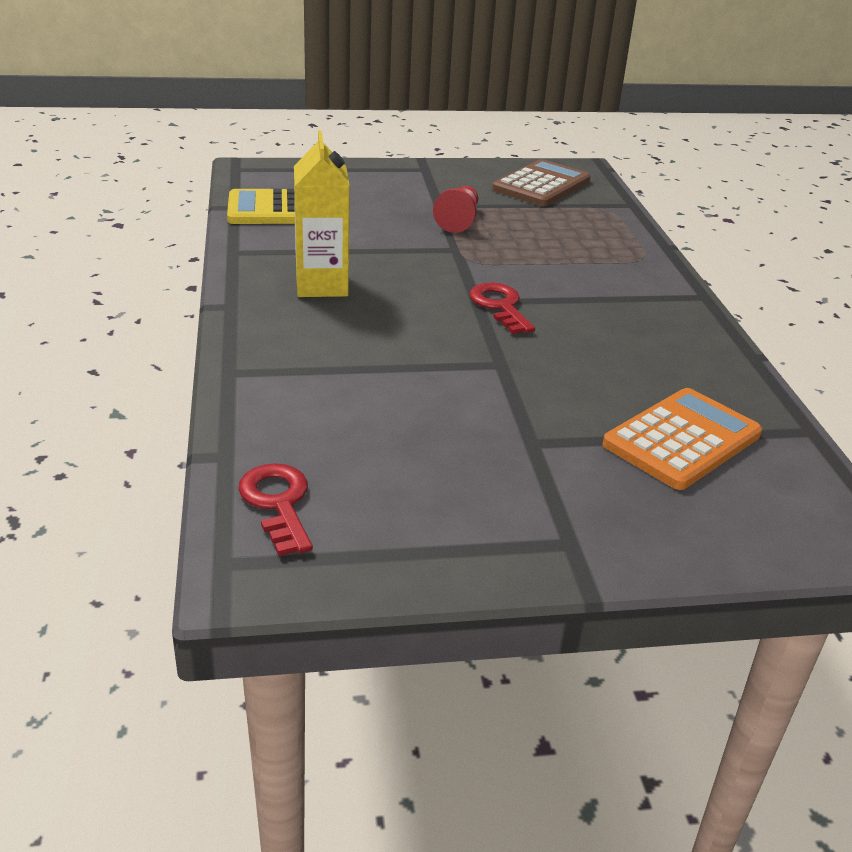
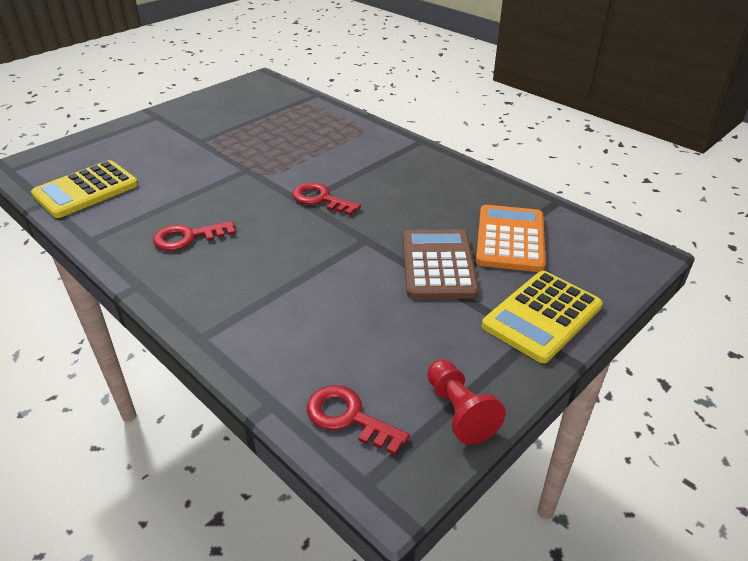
camera: 35 degrees left, 5 degrees up
(322, 285) = (188, 237): yellow carton -> red key
(458, 220) = (225, 147): red pawn -> red pawn (459, 411)
(541, 185) = (249, 100): brown calculator -> brown calculator (438, 265)
(613, 530) = (542, 316): none -> yellow calculator

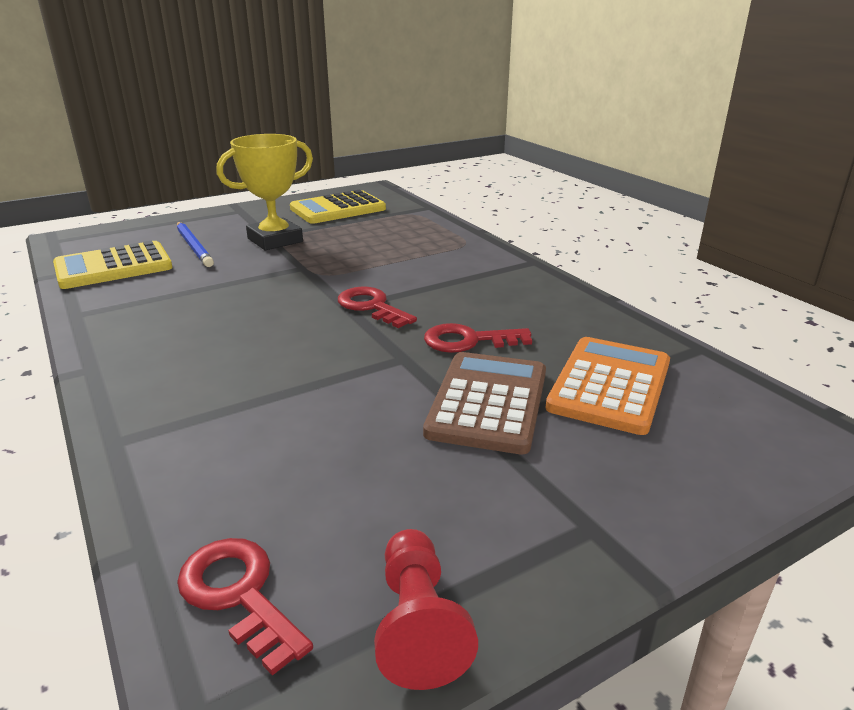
camera: 15 degrees right, 10 degrees down
(142, 160) = (193, 246): none -> blue pencil
(188, 237) = (186, 326): red key -> red key (468, 341)
(208, 145) = (275, 240): none -> yellow trophy
(542, 316) = (620, 498): yellow calculator -> yellow calculator (338, 209)

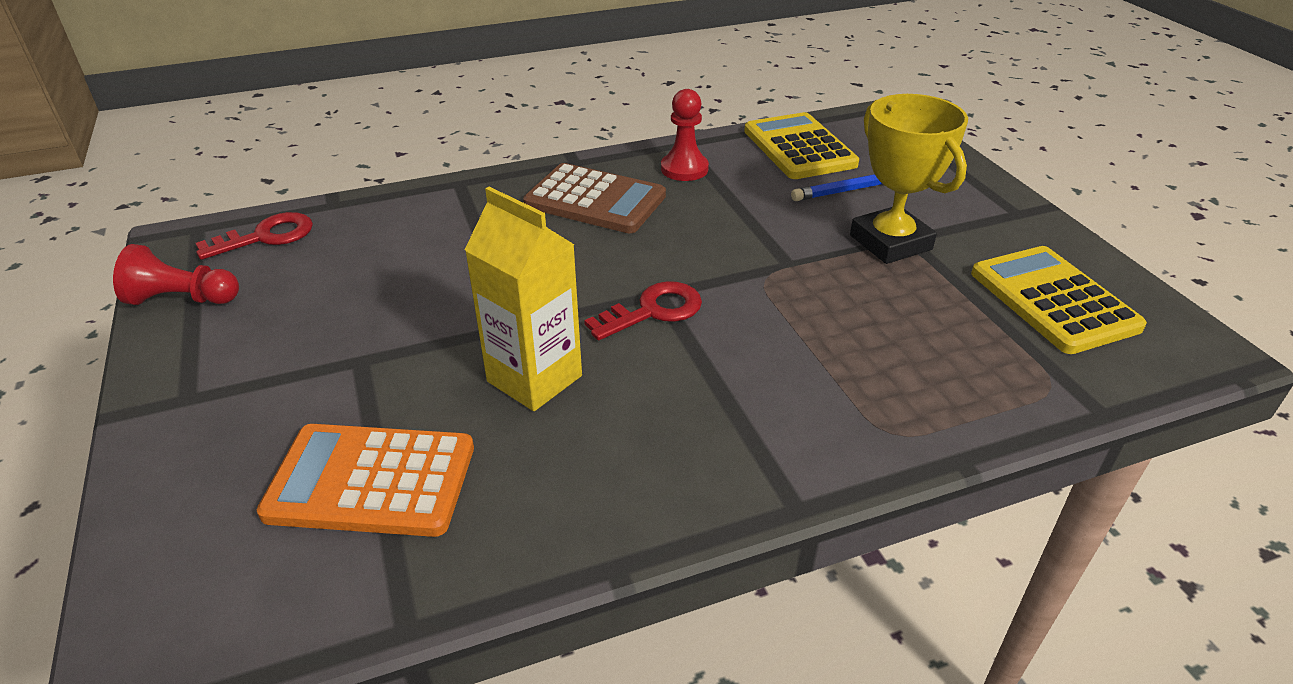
camera: 100 degrees right, 10 degrees up
(135, 310) = (684, 169): none -> red pawn
(468, 341) = (534, 379): red key -> yellow carton
(488, 402) = (397, 371): brown calculator -> brown calculator (595, 200)
(610, 385) = (371, 480): orange calculator -> orange calculator turned 150 degrees clockwise

